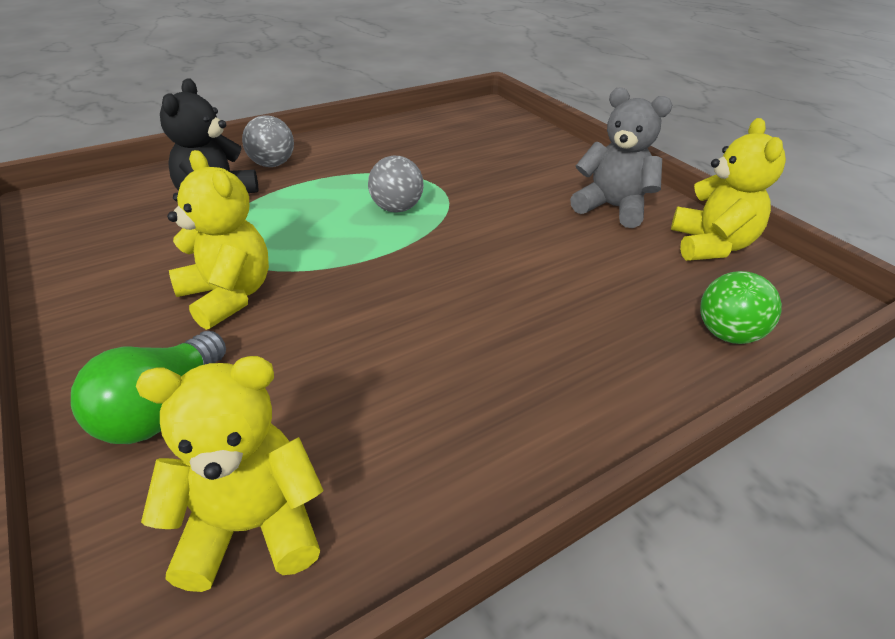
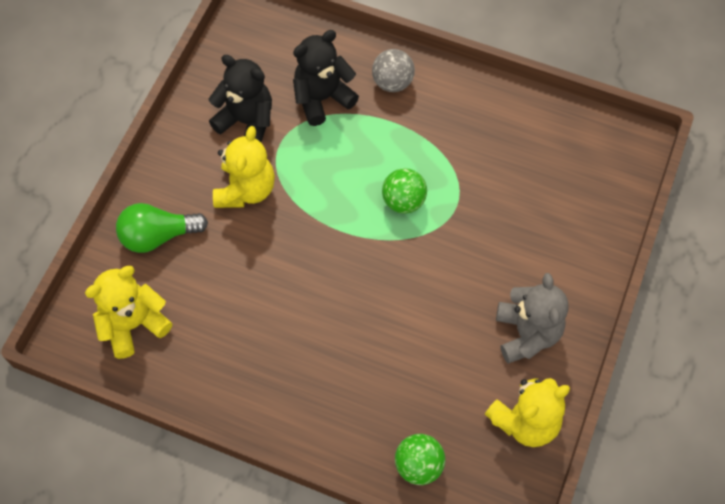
camera: 55 degrees right, 25 degrees up
(154, 256) = (247, 121): none -> black teddy bear
(251, 526) = (134, 324): yellow teddy bear -> yellow teddy bear turned 75 degrees counterclockwise
(396, 208) = (403, 201): grey ball -> green ball

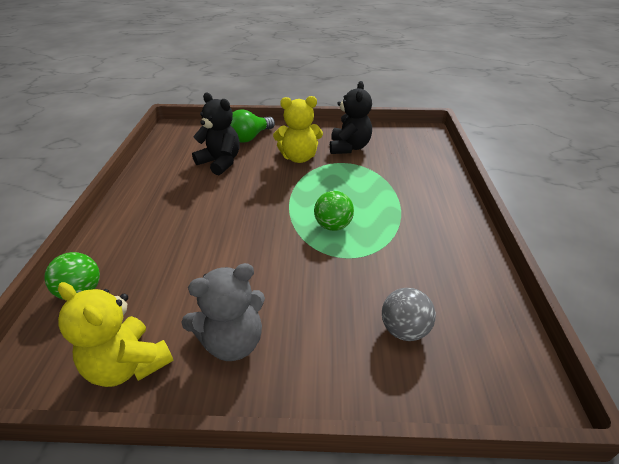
camera: 70 degrees right, 25 degrees down
(134, 324) = (187, 143): yellow teddy bear -> none
(158, 236) = (250, 137): green light bulb -> green light bulb turned 105 degrees counterclockwise
(322, 98) = (391, 170): black teddy bear -> black teddy bear (220, 162)
(392, 82) = (434, 197): grey ball -> grey ball (404, 330)

